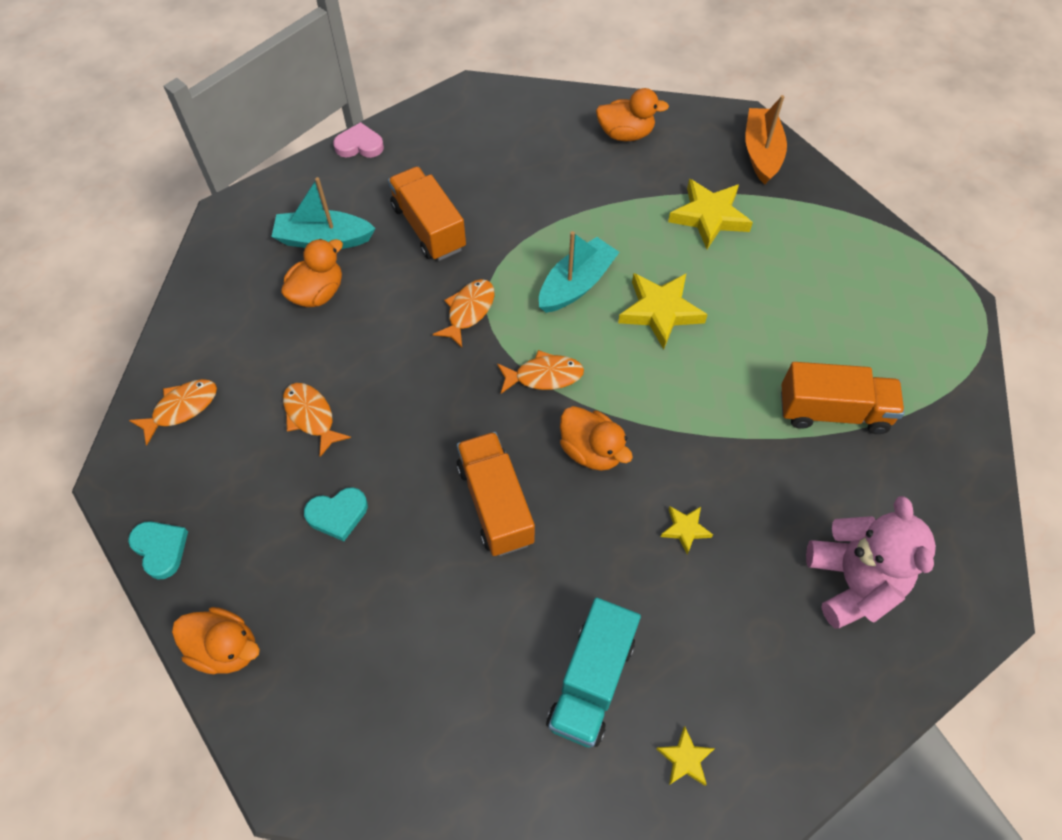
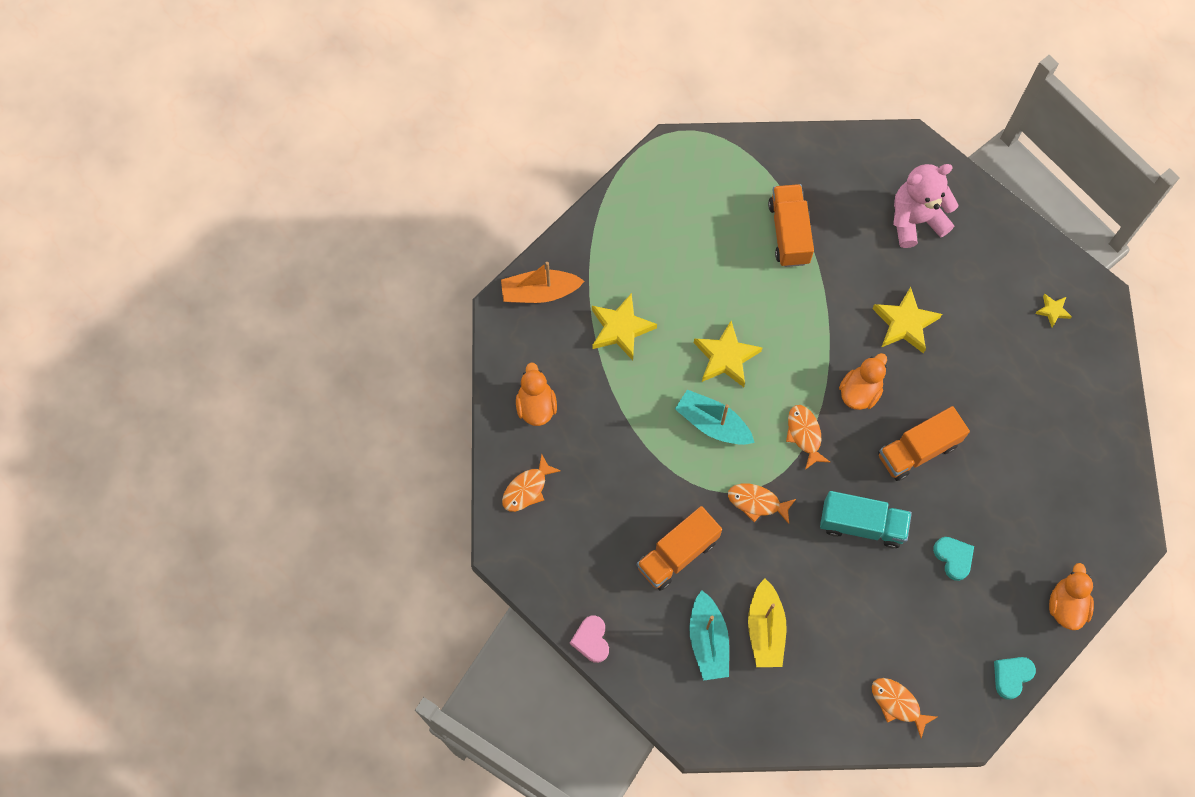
camera: 100 degrees left, 10 degrees up
(311, 416) = (880, 600): orange fish -> orange fish (527, 489)
(318, 293) = (765, 629): orange duck -> yellow boat
(591, 681) = (1022, 369): turquoise truck -> turquoise truck (862, 524)
(685, 529) = (904, 323): yellow star -> yellow star, size x1.94

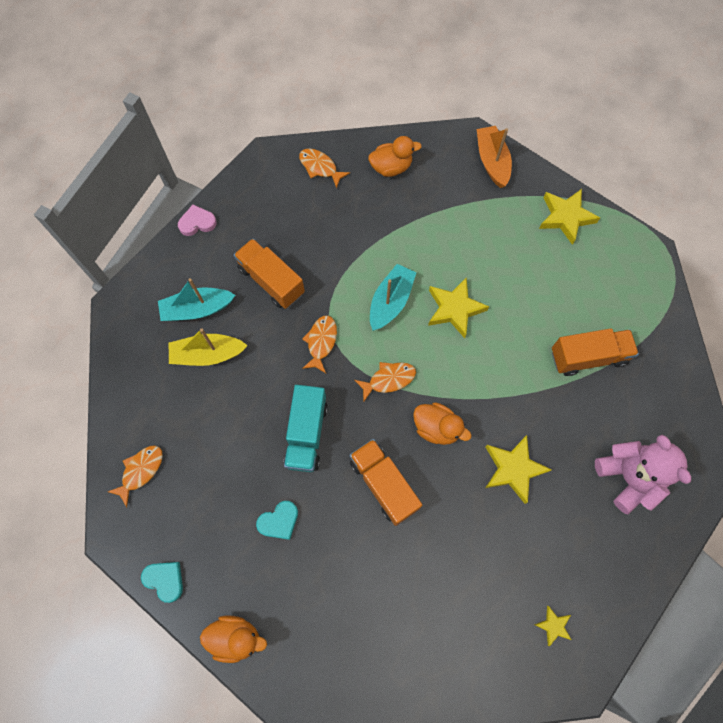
camera: 85 degrees right, 0 degrees up
(621, 329) = (468, 224): yellow star -> yellow star (565, 217)

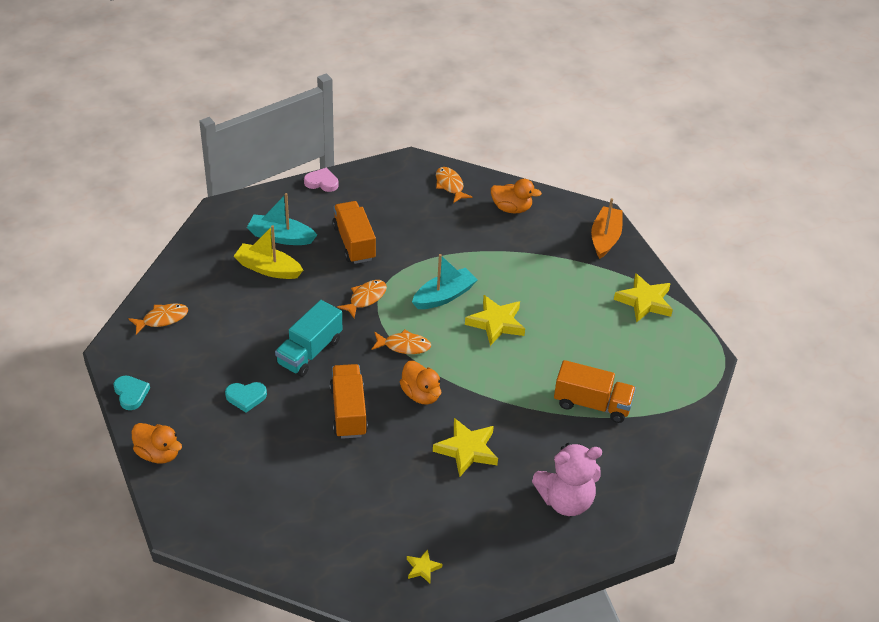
camera: 25 degrees right, 25 degrees down
(628, 477) = (565, 500): pink teddy bear -> pink teddy bear turned 75 degrees clockwise

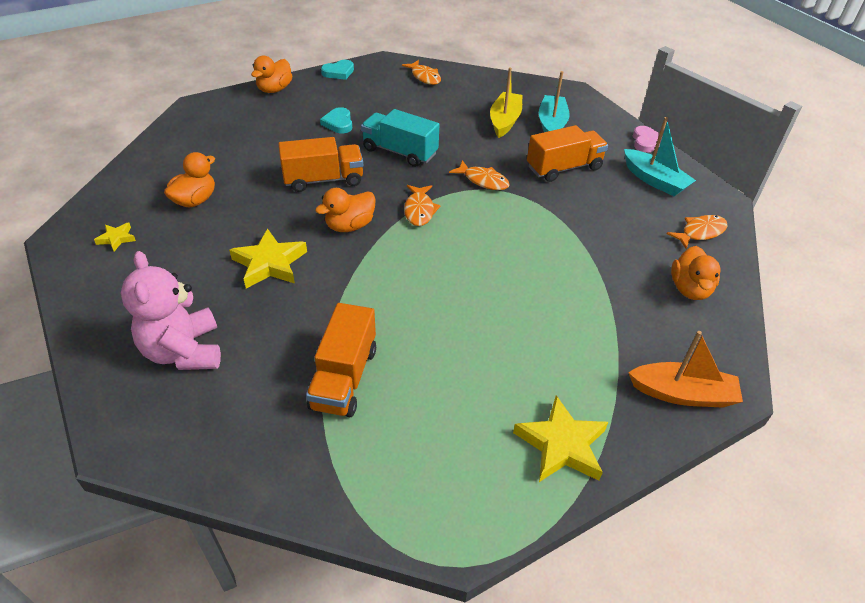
camera: 85 degrees right, 0 degrees up
(369, 511) = (195, 200): none -> orange duck
(444, 296) = (505, 236): turquoise boat -> turquoise boat (654, 180)
(496, 323) = (472, 280): yellow star -> none

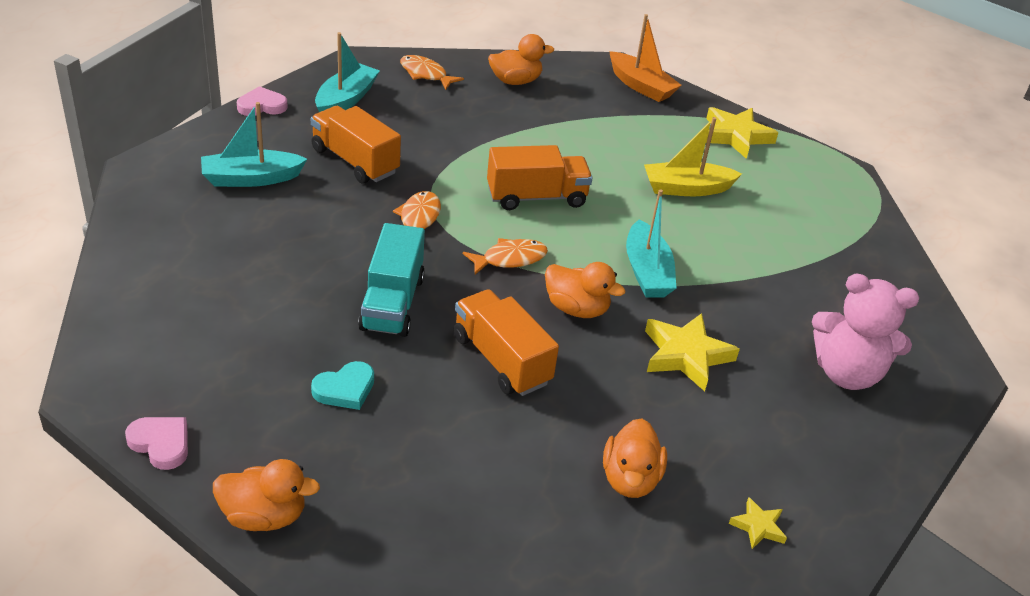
camera: 115 degrees left, 5 degrees down
(184, 351) = (846, 373): pink teddy bear -> pink teddy bear turned 60 degrees clockwise
(195, 200) = (630, 479): orange duck -> orange duck turned 90 degrees counterclockwise
(338, 72) = (161, 444): turquoise heart -> pink heart
(344, 378) = (777, 256): orange truck -> orange truck (536, 197)
(369, 277) = (647, 272): none -> turquoise boat
(424, 77) = (144, 325): orange fish -> none
(504, 121) = (260, 219): yellow boat -> yellow boat (686, 188)
(682, 394) = (641, 86): orange boat -> orange boat turned 150 degrees clockwise

